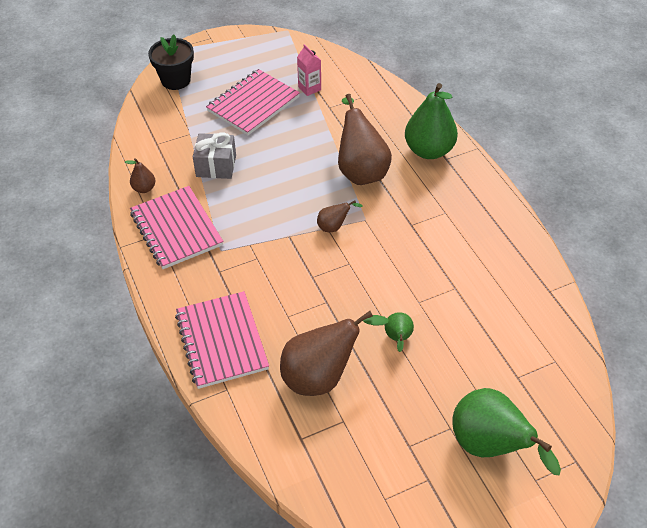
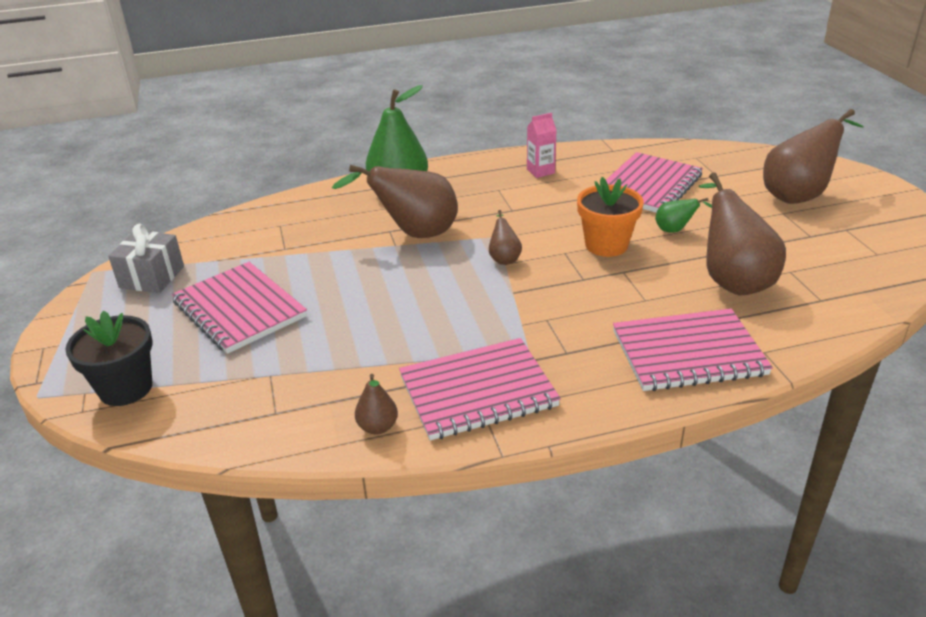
camera: 80 degrees left, 15 degrees down
(216, 166) = (357, 349): grey gift -> grey gift (152, 277)
(309, 88) = (237, 260): pink carton -> pink carton (540, 171)
(364, 290) = (606, 245): none -> orange flower pot
(478, 320) = (649, 186): none -> pink notebook
(490, 446) = (798, 195): green pear -> brown pear

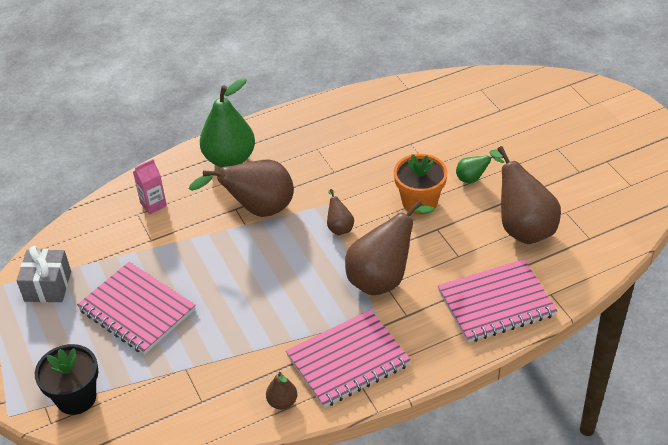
camera: 10 degrees left, 10 degrees up
(540, 171) = (349, 122): pink carton -> pink carton (153, 204)
(649, 186) = (445, 130): pink notebook -> none
(798, 195) = (568, 127): brown pear -> brown pear (383, 278)

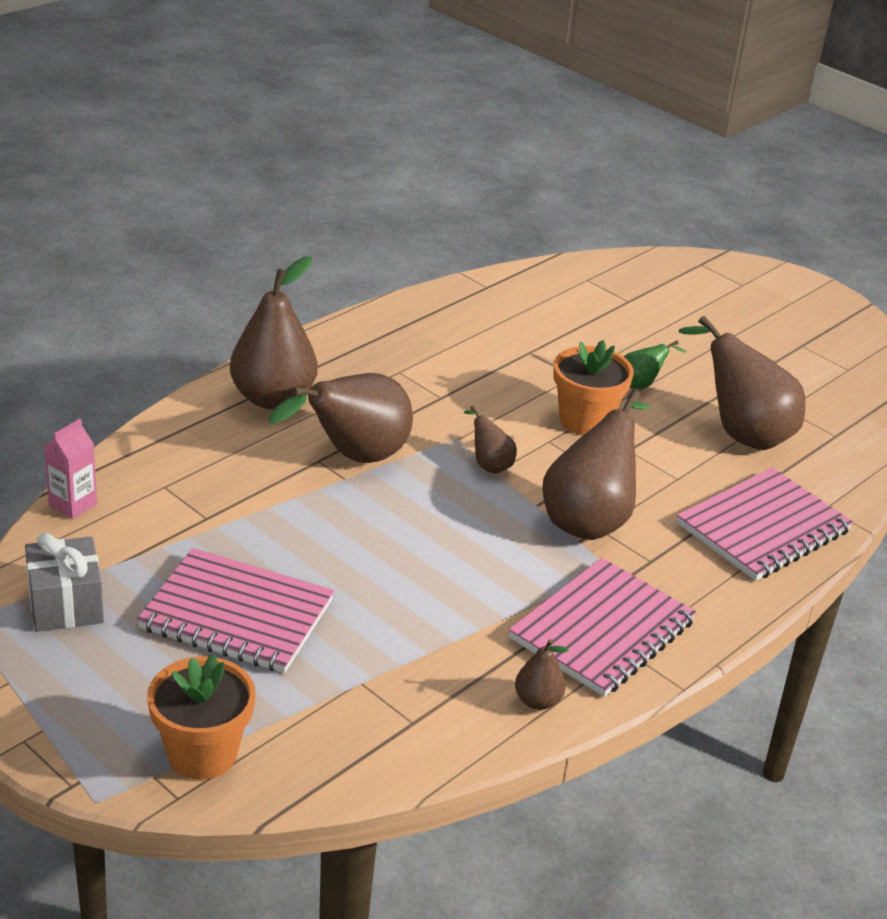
camera: 25 degrees left, 10 degrees down
(76, 398) = (202, 753): black flower pot -> orange flower pot
(153, 204) = (184, 470): pink carton -> pink carton (73, 505)
(229, 159) = (273, 398): green pear -> brown pear

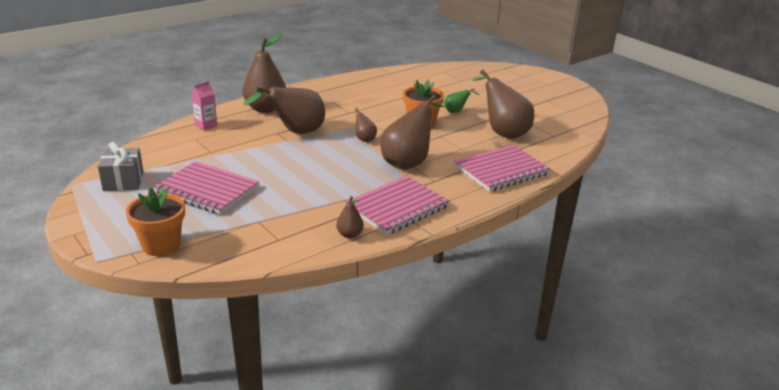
camera: 10 degrees right, 5 degrees down
(73, 505) = (147, 143): pink carton -> pink carton (206, 126)

